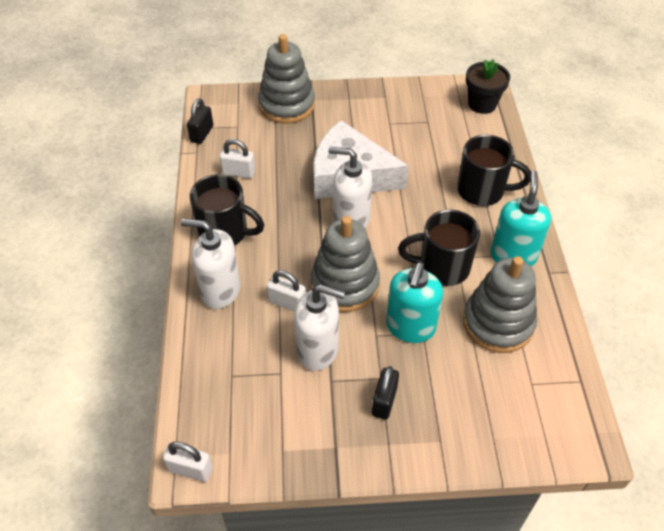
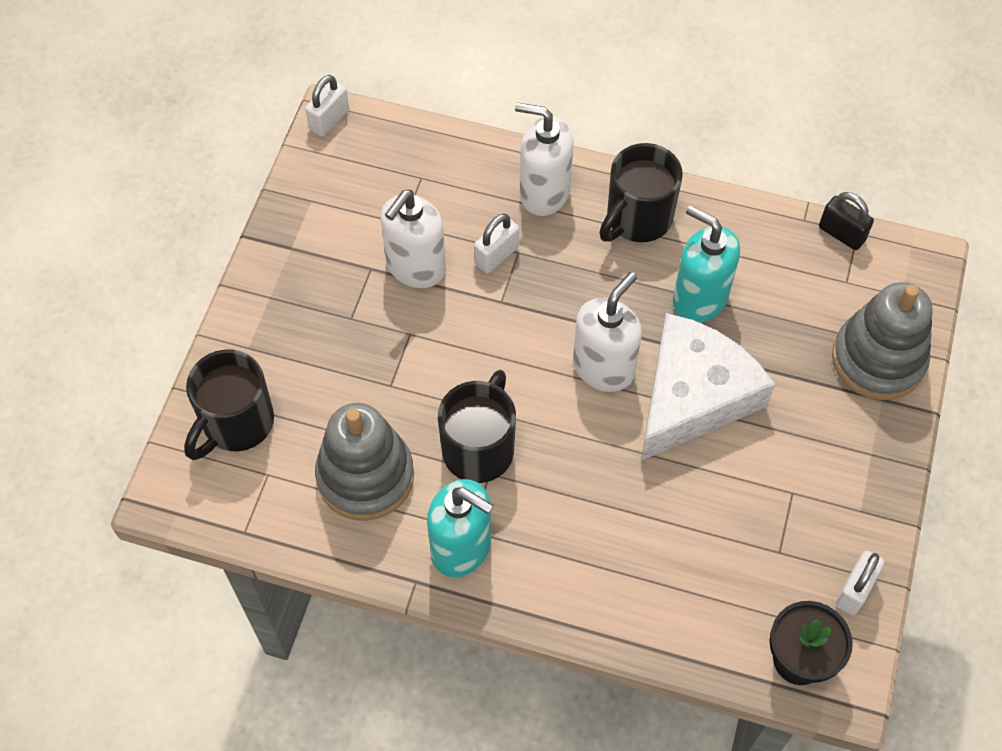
camera: 110 degrees right, 10 degrees up
(220, 290) = (544, 193): white soap dispenser -> white soap dispenser turned 105 degrees counterclockwise
(238, 172) = (744, 260): white padlock -> white padlock (854, 590)
(345, 284) = (499, 325): grey stacking toy -> none
(384, 401) = (320, 311): black padlock -> none
(410, 327) = (404, 374): turquoise soap dispenser -> turquoise soap dispenser (699, 299)
(482, 191) = (597, 565): black mug -> black mug (236, 424)

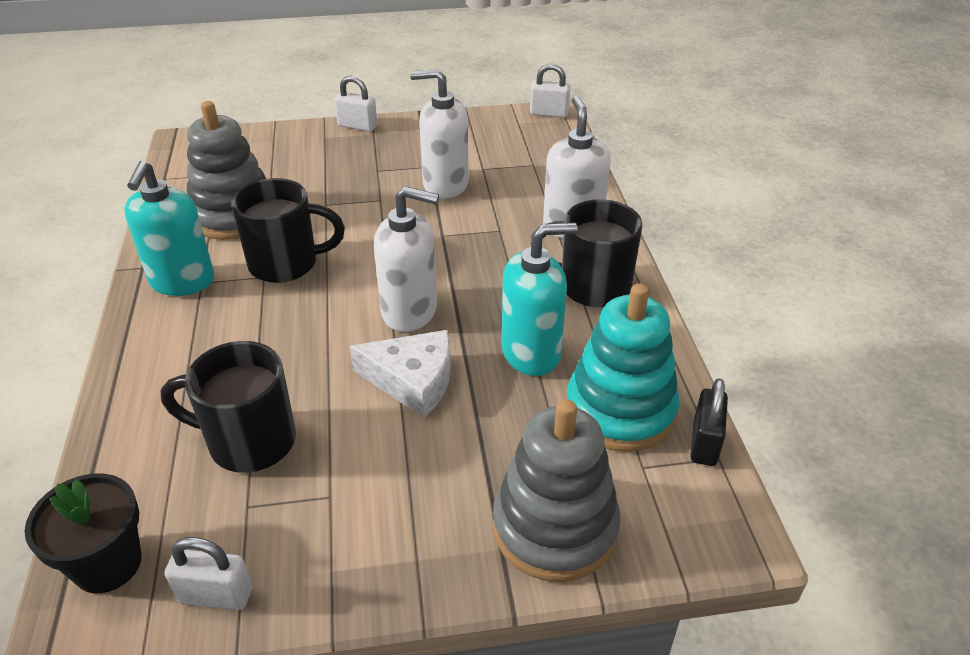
camera: 65 degrees right, 20 degrees down
(236, 424) = (256, 150): black mug -> black mug (248, 441)
(496, 256) = (487, 220): white padlock -> white padlock (357, 126)
(693, 395) = (413, 380): white cheese -> white cheese, size x0.63
(699, 299) = (531, 353): turquoise soap dispenser -> turquoise soap dispenser turned 60 degrees clockwise
(788, 269) = (620, 410): none -> turquoise stacking toy

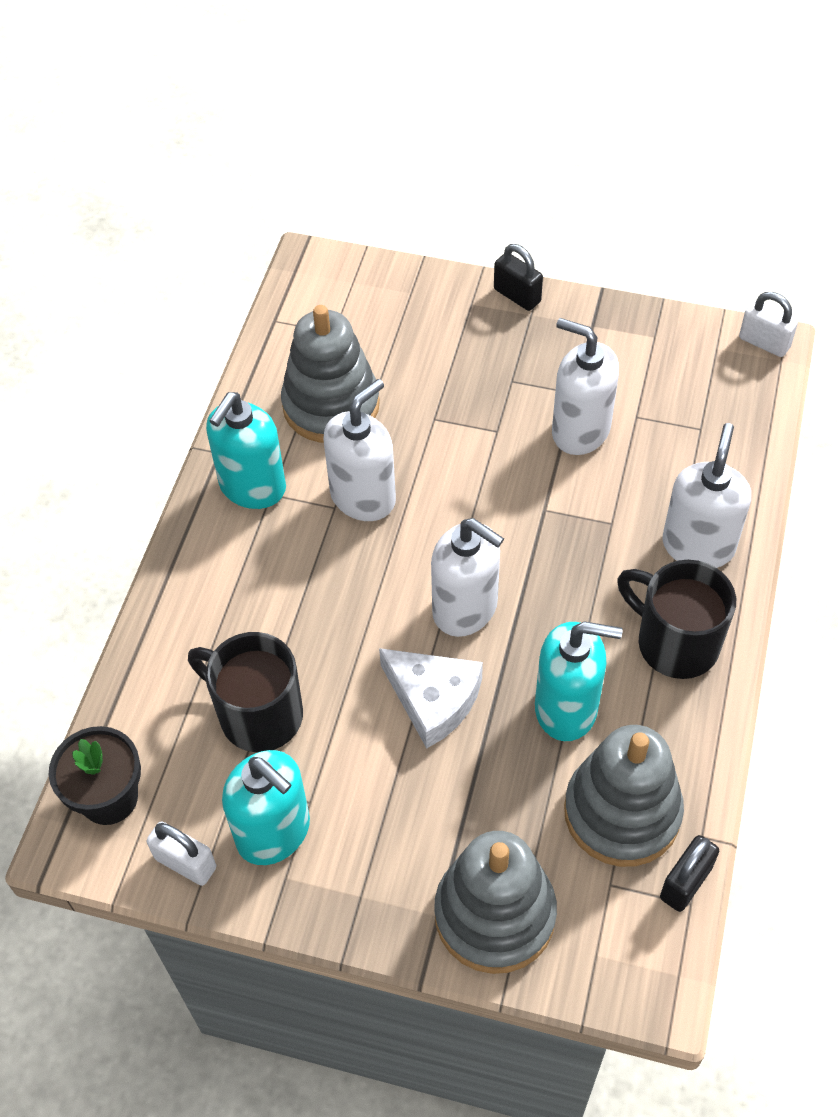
camera: 25 degrees right, 15 degrees up
(286, 264) = (363, 497): black mug -> white soap dispenser
(303, 534) = (274, 832): none -> turquoise soap dispenser
(357, 126) = (517, 295): white padlock -> black padlock
(620, 410) = (622, 812): turquoise stacking toy -> grey stacking toy

